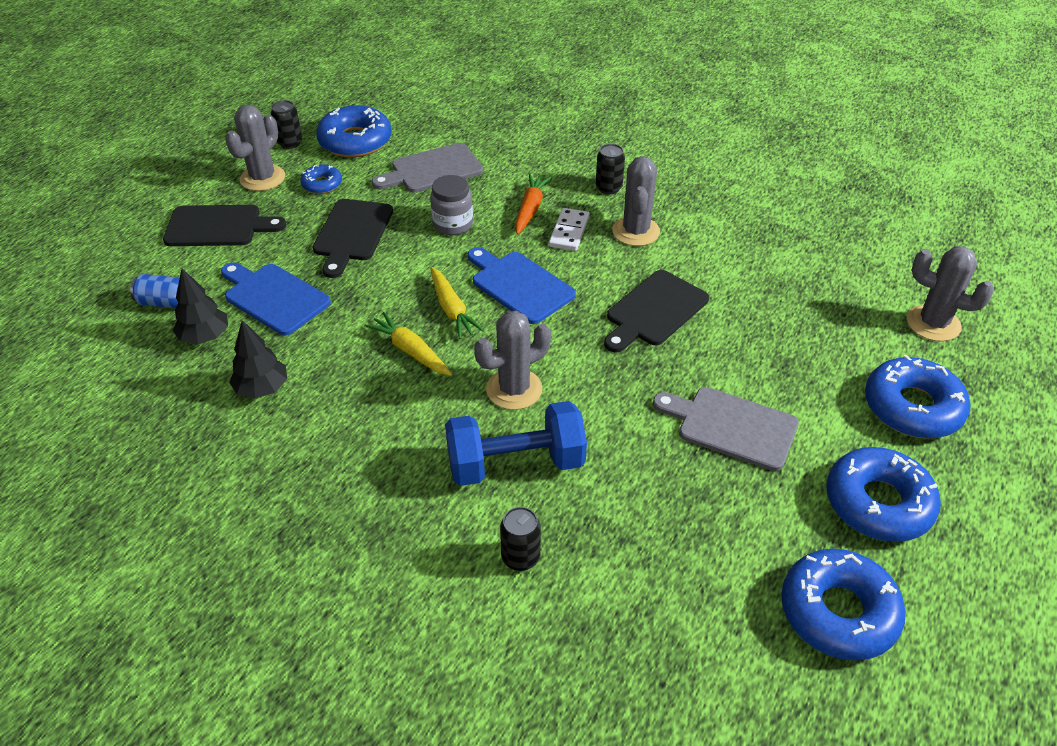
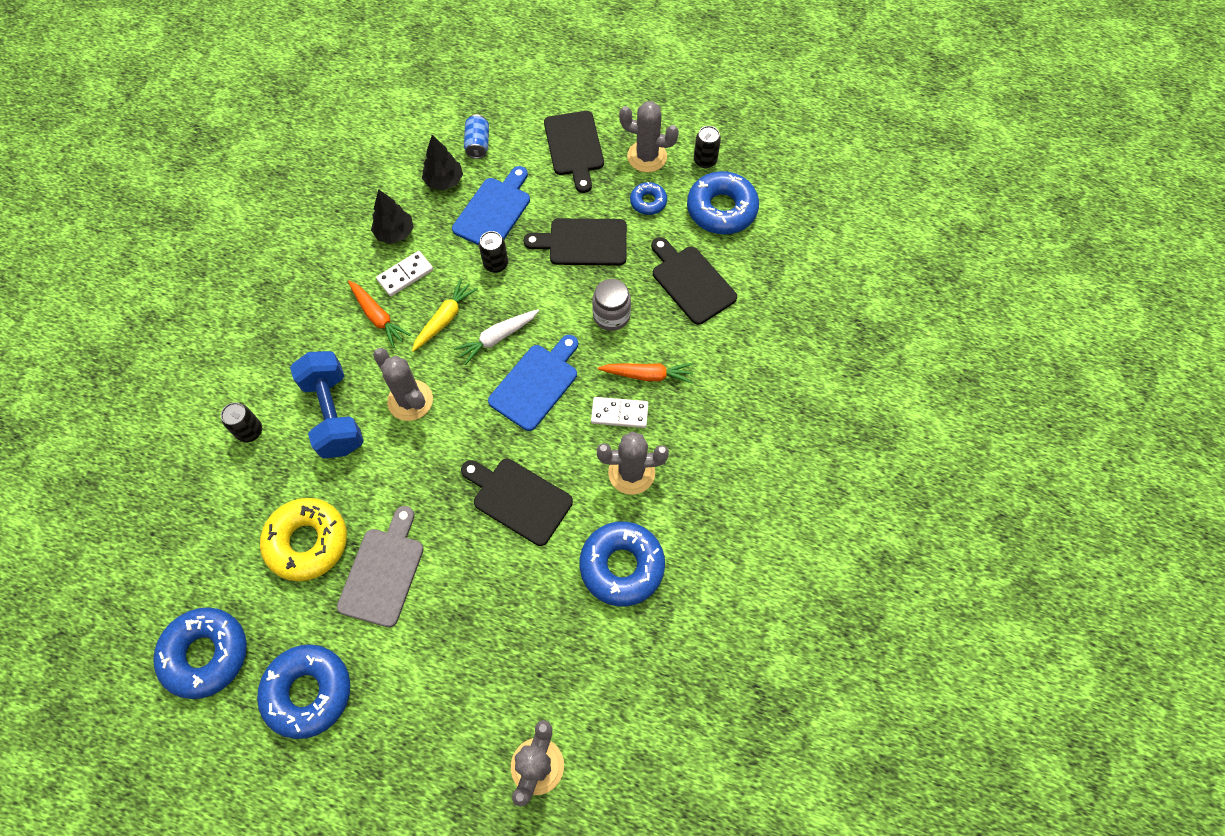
camera: 80 degrees right, 20 degrees up
(332, 382) = (405, 275): none -> white domino
(385, 412) = (378, 317): none -> orange carrot
(432, 170) = (691, 282): grey cutting board -> black cutting board
(452, 309) = (497, 338): yellow carrot -> white carrot
(608, 188) = (697, 440): black can -> black can (496, 264)
(689, 498) = (307, 542): none -> yellow donut
(912, 407) = (419, 732): blue donut -> blue donut (622, 566)

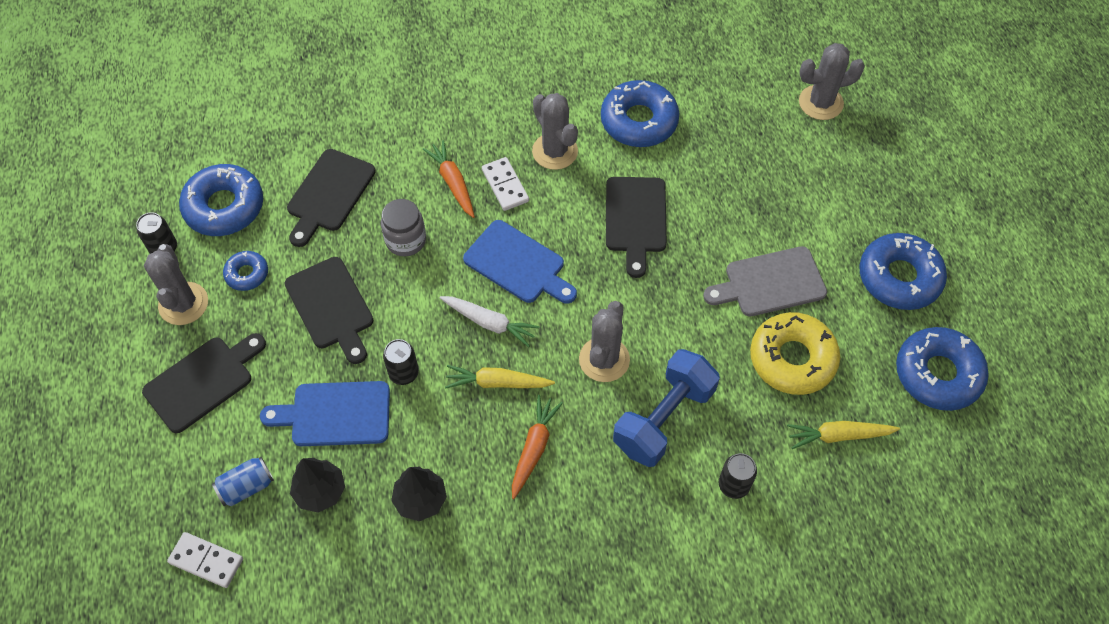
camera: 120 degrees left, 5 degrees down
(223, 533) = (838, 436): none -> yellow carrot
(405, 275) = (468, 453): white domino -> white domino (206, 560)
(536, 384) = (518, 264): blue cutting board -> blue cutting board turned 150 degrees counterclockwise

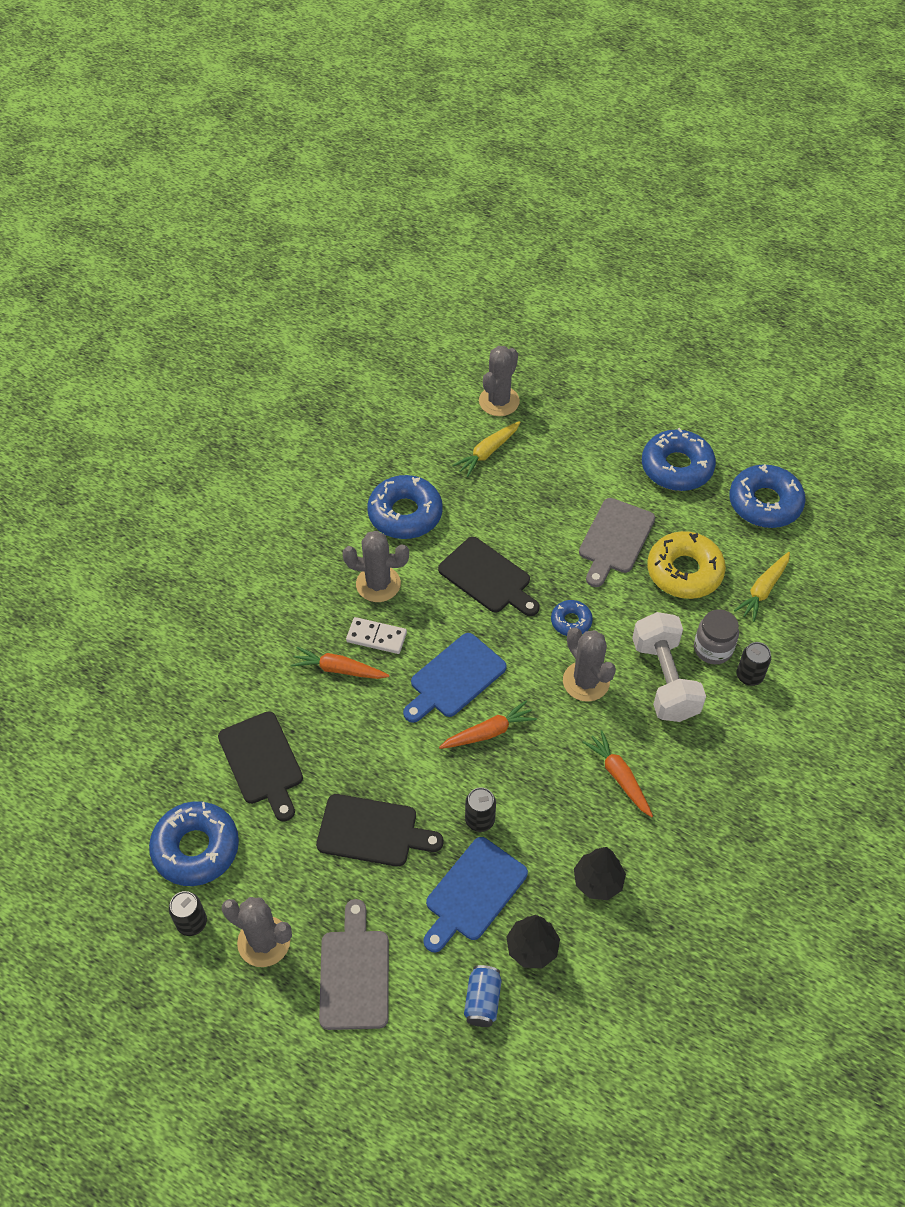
camera: 50 degrees left, 5 degrees down
(202, 381) = (354, 974): black cutting board -> grey cutting board
(206, 560) = (523, 1073): white domino -> none
(247, 274) = (281, 873): blue donut -> blue donut (571, 621)
(406, 240) = (360, 737): grey jar -> grey jar (713, 649)
(489, 323) = (488, 732): white carrot -> orange carrot
(497, 383) = (544, 763): yellow carrot -> yellow carrot (487, 452)
(518, 264) = (455, 678): blue cutting board -> blue cutting board turned 150 degrees clockwise
(663, 418) = (664, 680): blue dumbbell -> white dumbbell

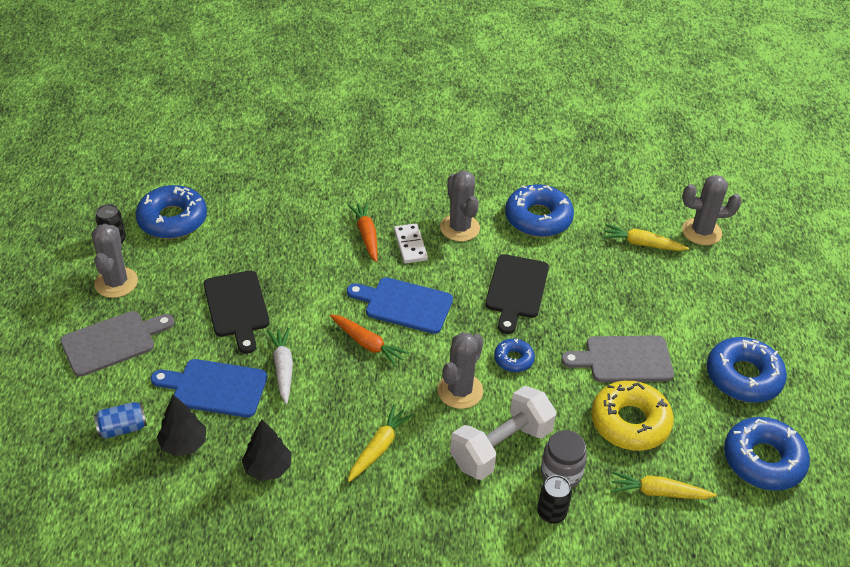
camera: 60 degrees right, 10 degrees down
(262, 762) = (261, 225): black cutting board -> none
(480, 820) = (283, 368): black can -> white carrot
(619, 776) = (379, 447): orange carrot -> yellow carrot

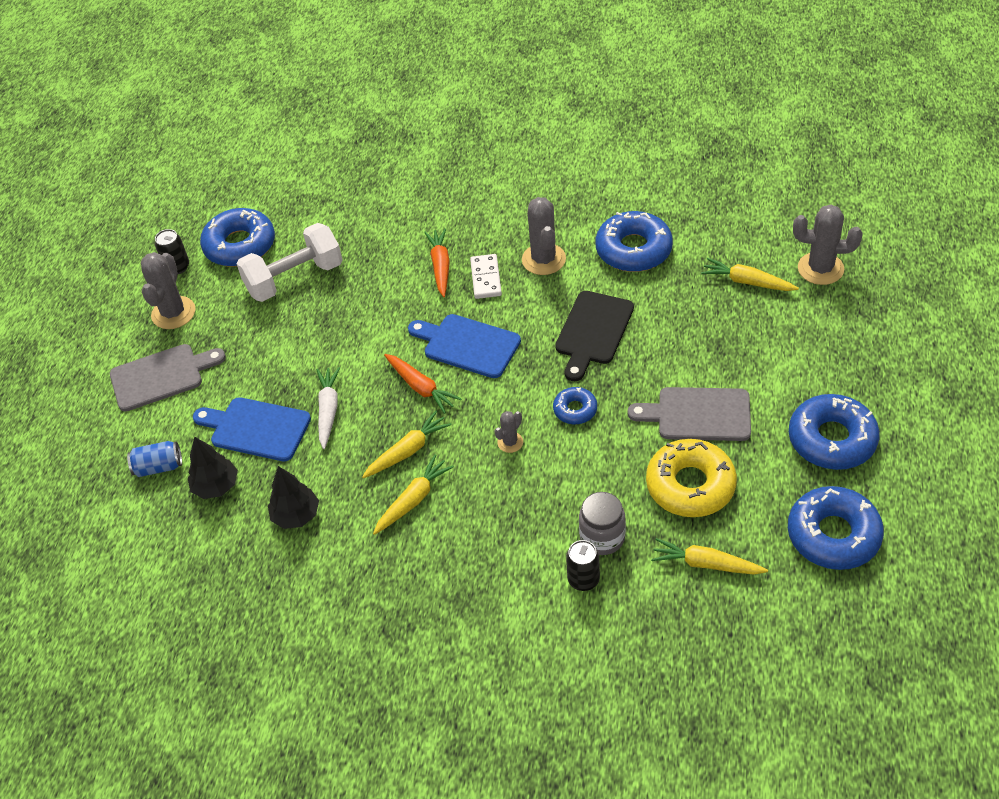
camera: 15 degrees right, 5 degrees up
(237, 307) = (291, 343): black cutting board -> none
(365, 402) = (408, 451): none -> yellow carrot
(460, 391) = (510, 442): grey cactus -> grey cactus, size x0.52
(501, 447) = (542, 505): white dumbbell -> white dumbbell (294, 278)

